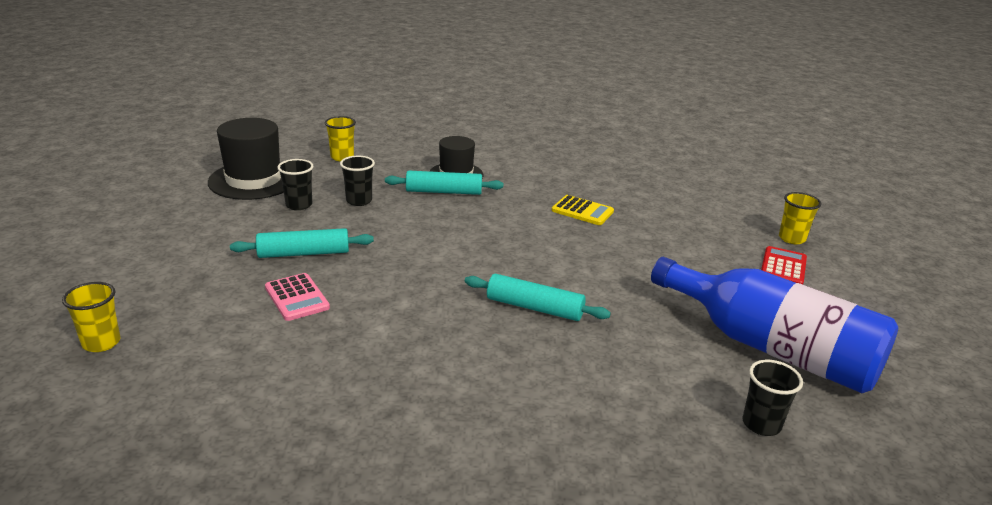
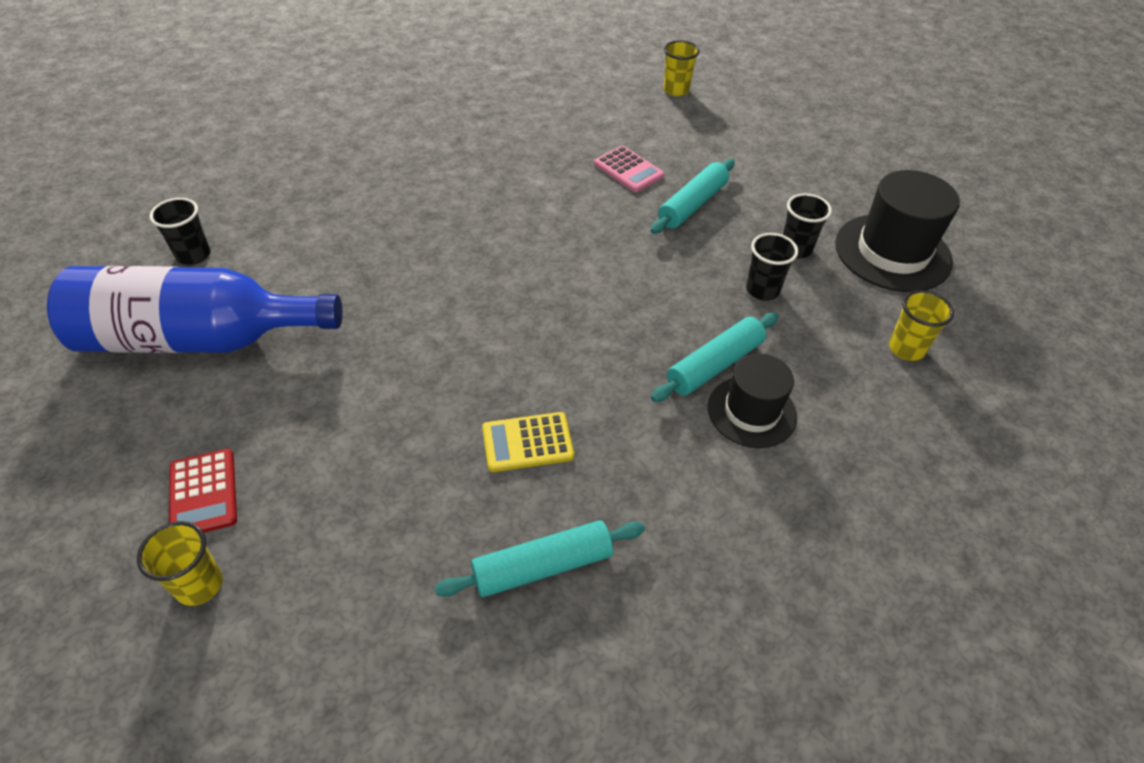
camera: 140 degrees right, 20 degrees up
(297, 298) = (628, 170): pink calculator -> pink calculator turned 150 degrees counterclockwise
(534, 308) = (446, 261): turquoise rolling pin -> turquoise rolling pin (542, 566)

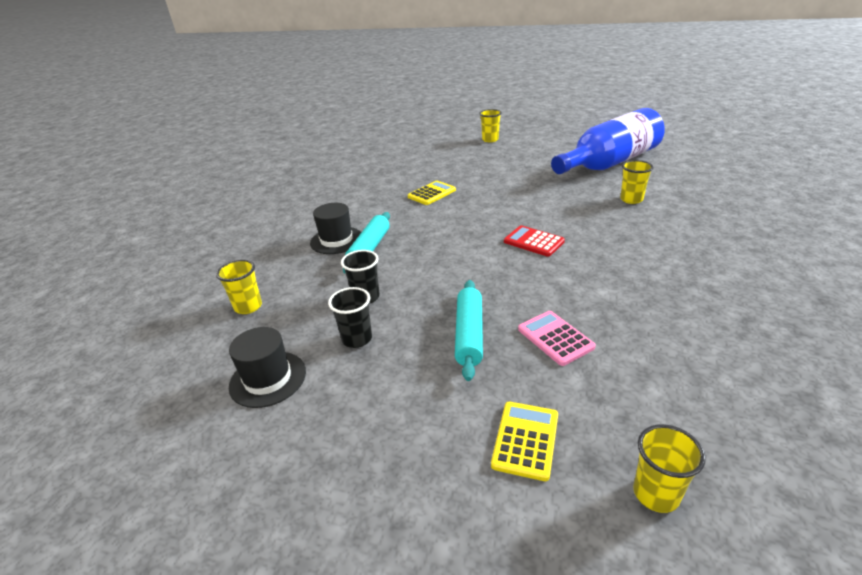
camera: 150 degrees right, 15 degrees down
(193, 255) = (680, 176): black cup -> none
(203, 493) = (523, 147): red calculator -> red calculator (533, 241)
(319, 256) = (631, 199): none -> yellow cup
(542, 566) = (390, 176): turquoise rolling pin -> none
(628, 170) = (555, 338): pink calculator -> pink calculator turned 45 degrees clockwise
(719, 133) = (525, 440): none -> yellow calculator
(892, 252) = (268, 379): black hat -> black hat, size x0.65

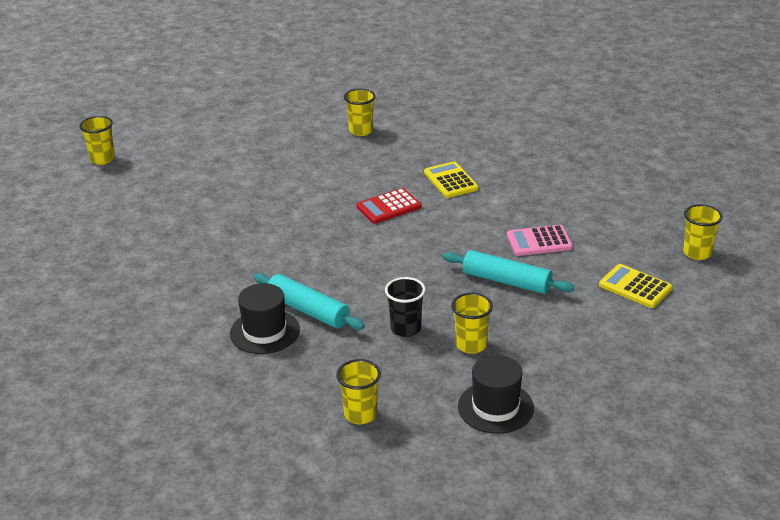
camera: 70 degrees left, 0 degrees up
(357, 339) = (471, 345): black cup -> yellow cup
(432, 193) = (215, 240): yellow calculator -> yellow calculator (450, 181)
(609, 163) = (270, 112): blue bottle -> none

